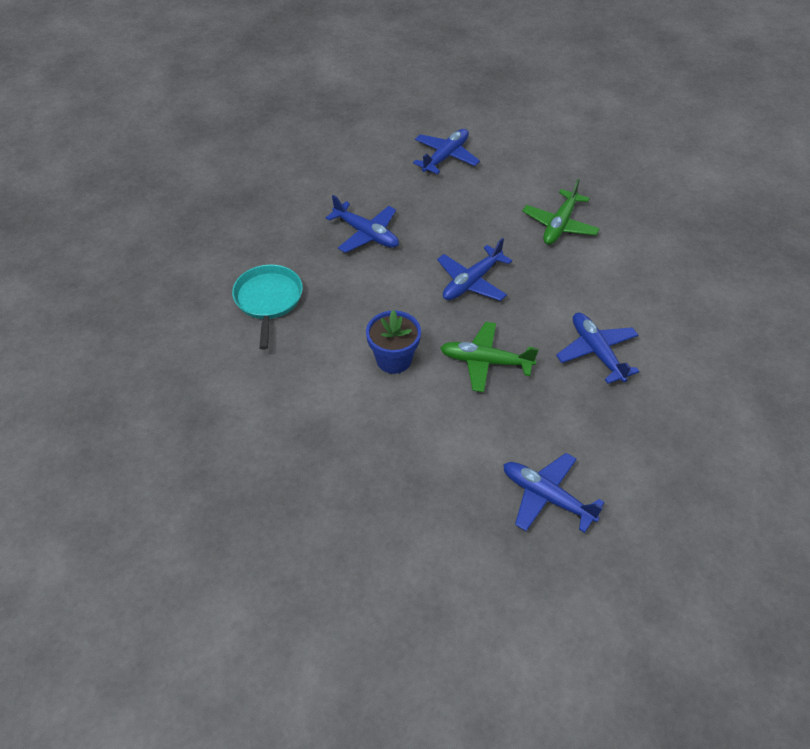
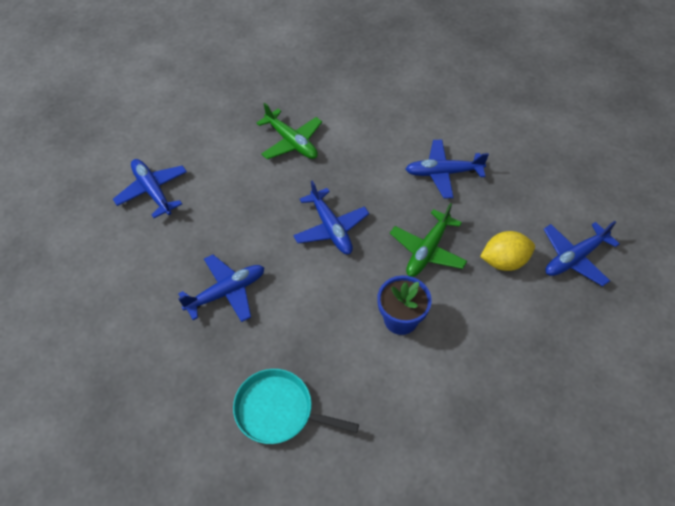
camera: 70 degrees left, 5 degrees up
(506, 430) = (504, 261): none -> yellow lemon

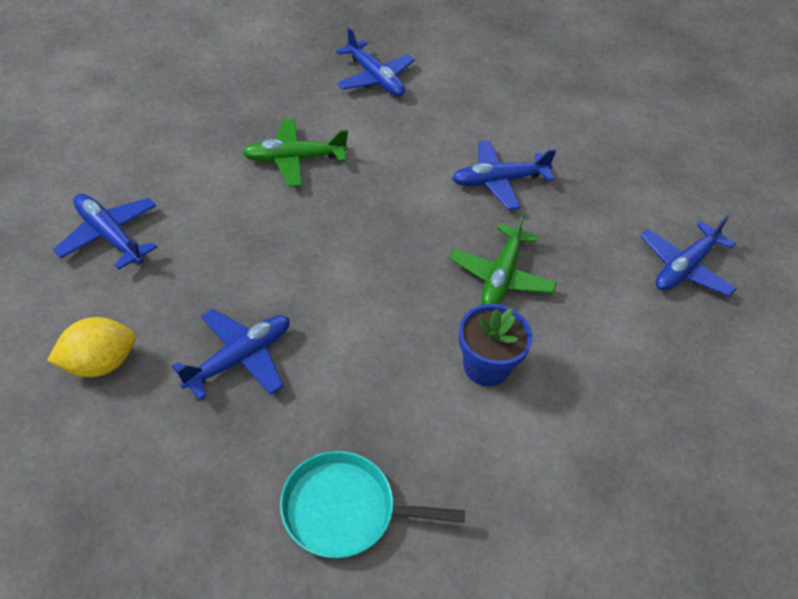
camera: 15 degrees left, 5 degrees down
(291, 142) = (294, 159): green plane -> green plane turned 135 degrees clockwise
(331, 228) = (368, 261): blue plane -> blue plane (375, 78)
(504, 261) = (600, 280): yellow lemon -> yellow lemon (100, 363)

